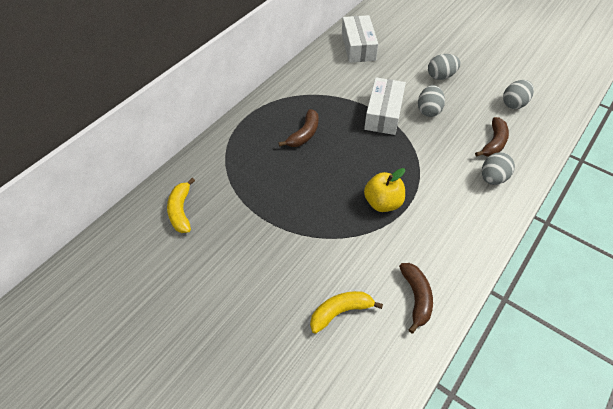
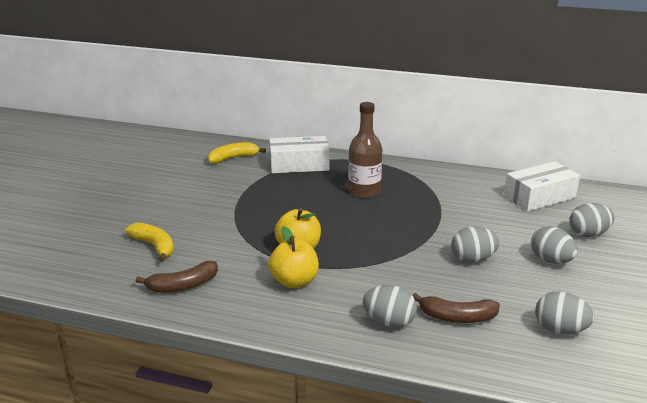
camera: 70 degrees right, 25 degrees down
(304, 134) = (364, 191): brown banana -> brown bottle
(383, 114) = (437, 230): white box -> white box (299, 165)
(415, 47) = (588, 234): none -> grey egg
(430, 218) = (294, 281): none -> yellow apple

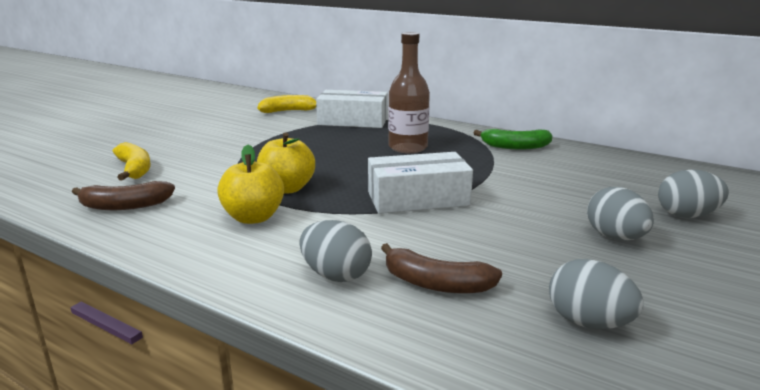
camera: 15 degrees right, 5 degrees down
(446, 180) = (515, 147): none -> green banana
(472, 259) = (501, 223): grey egg -> none
(539, 197) = (631, 172): white box -> white box (418, 199)

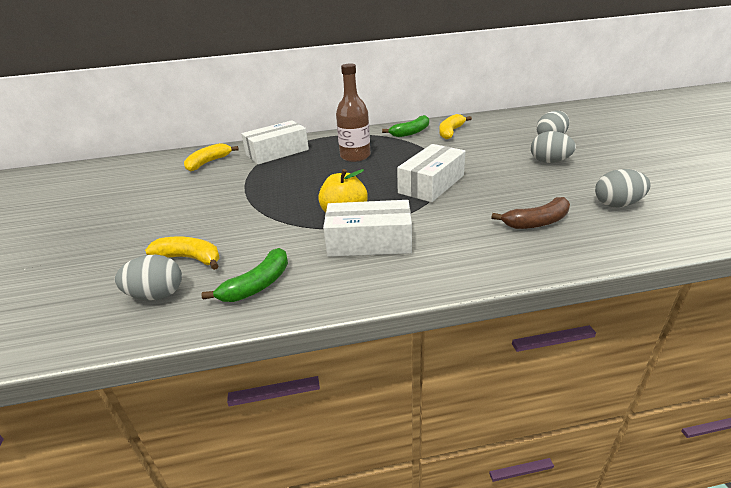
camera: 40 degrees left, 10 degrees up
(125, 206) = (258, 285): brown banana -> green banana
(253, 217) = (369, 242): yellow apple -> white box
(336, 275) = (489, 245): grey egg -> grey egg (157, 295)
(562, 161) = (450, 132): none -> yellow banana

